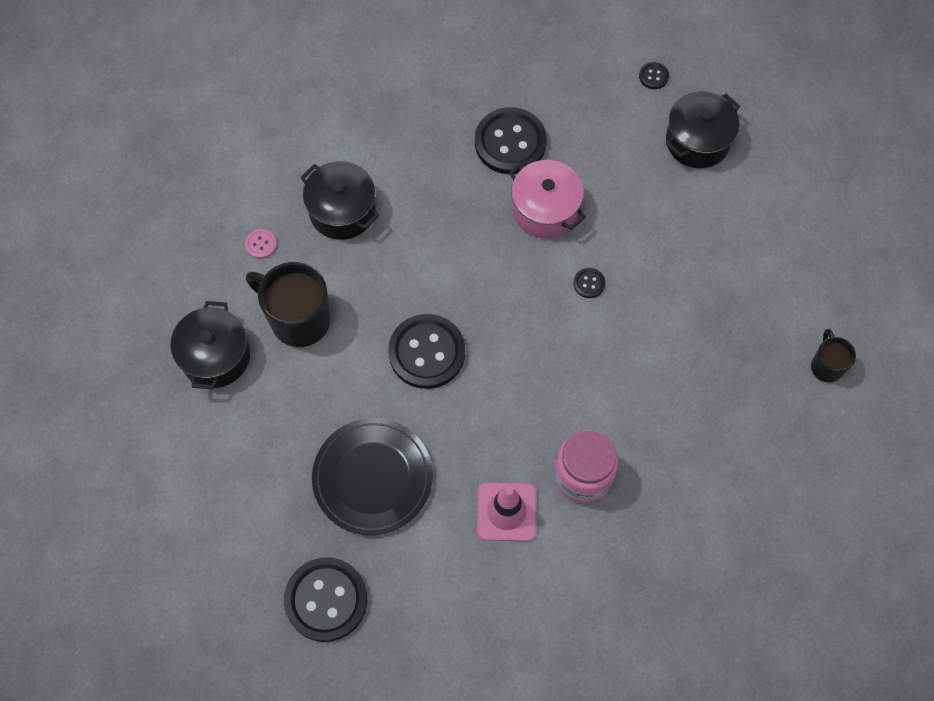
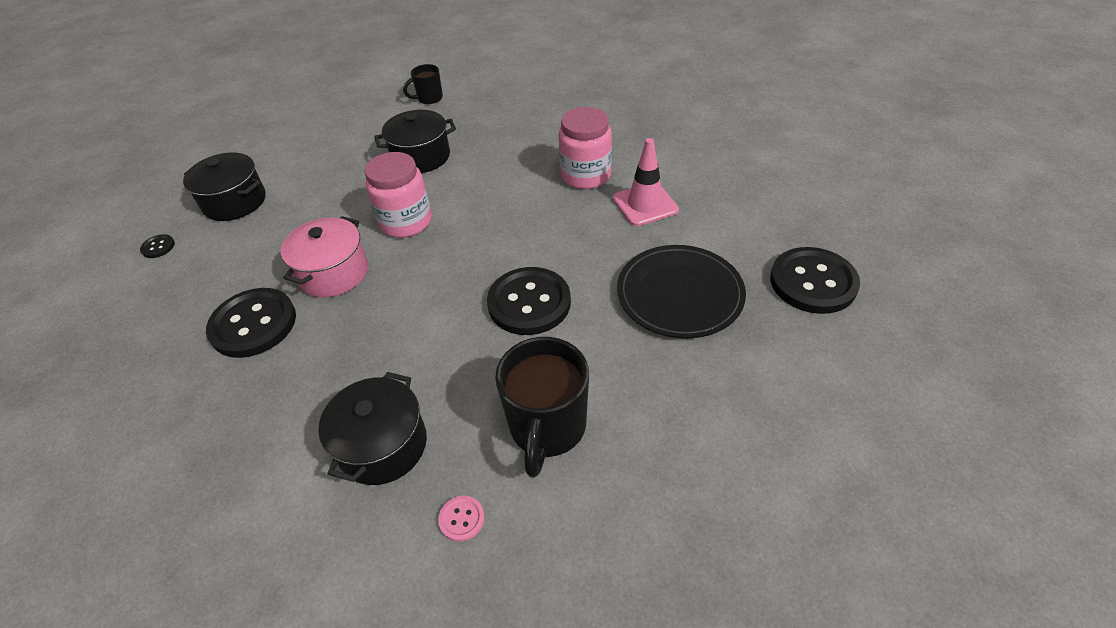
camera: 110 degrees left, 20 degrees down
(215, 356) = (641, 496): black pot -> black pot (421, 157)
(589, 283) = (406, 222): black button -> pink jar

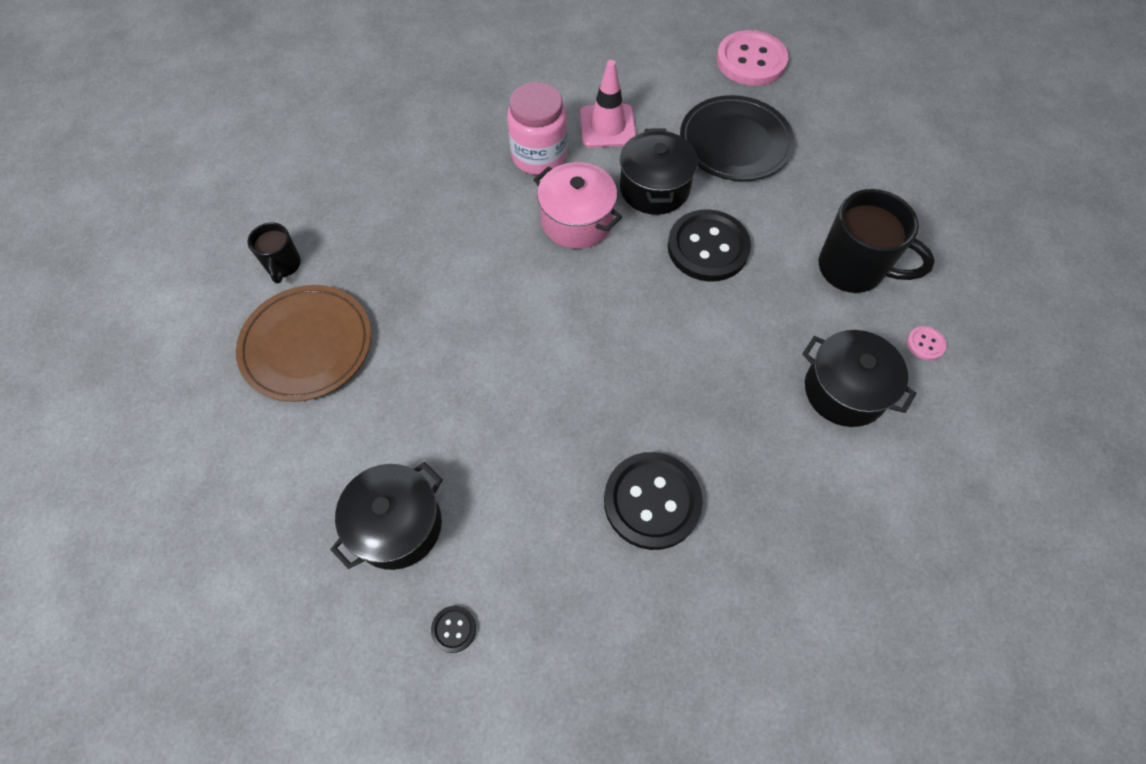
camera: 75 degrees left, 15 degrees up
(333, 273) = (597, 412): pink pot -> pink pot (577, 221)
(368, 126) = (307, 345): none -> brown plate
(406, 222) = (539, 329): pink jar -> none
(421, 157) = (417, 295): black pot -> black pot (654, 188)
(813, 282) = (751, 61): black button -> pink button

